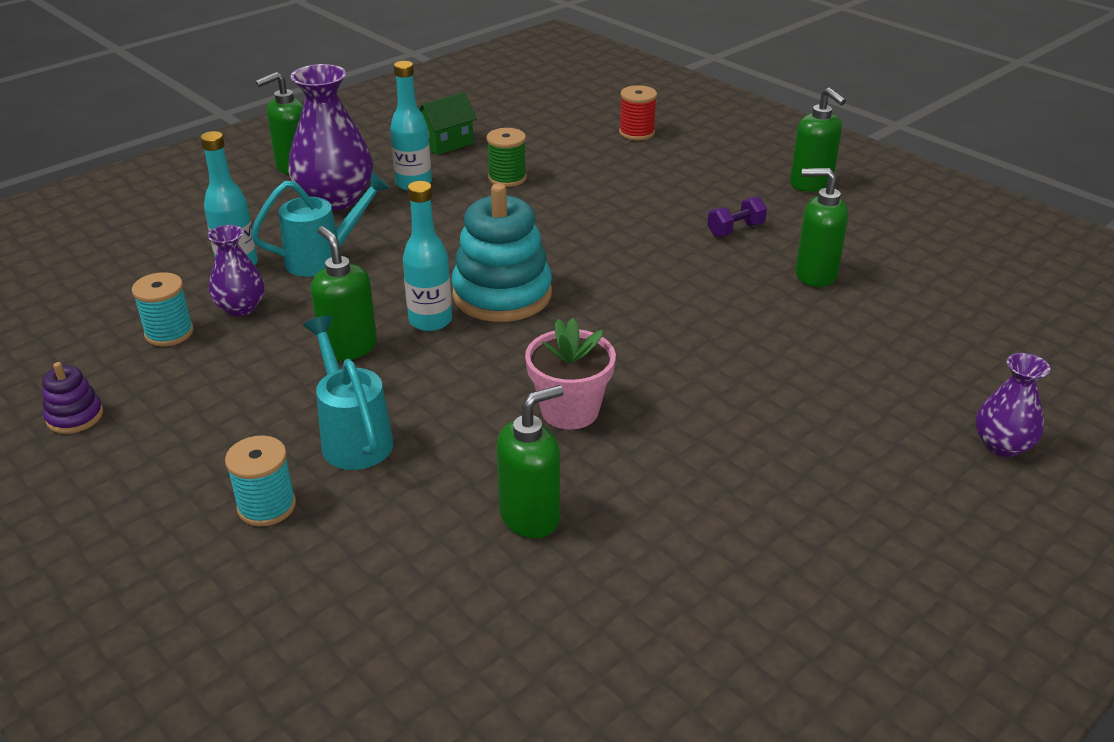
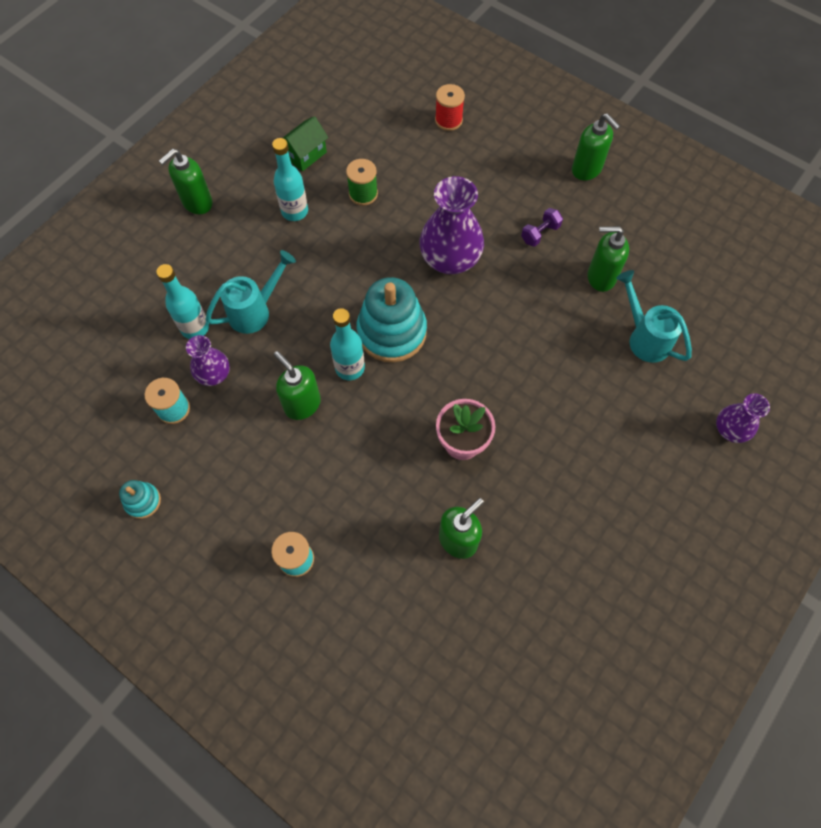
camera: 10 degrees left, 30 degrees up
(75, 416) = (143, 501): purple stacking toy -> turquoise stacking toy
(335, 199) = (241, 239): purple vase -> purple vase (450, 259)
(353, 436) = (331, 489): turquoise watering can -> turquoise watering can (644, 337)

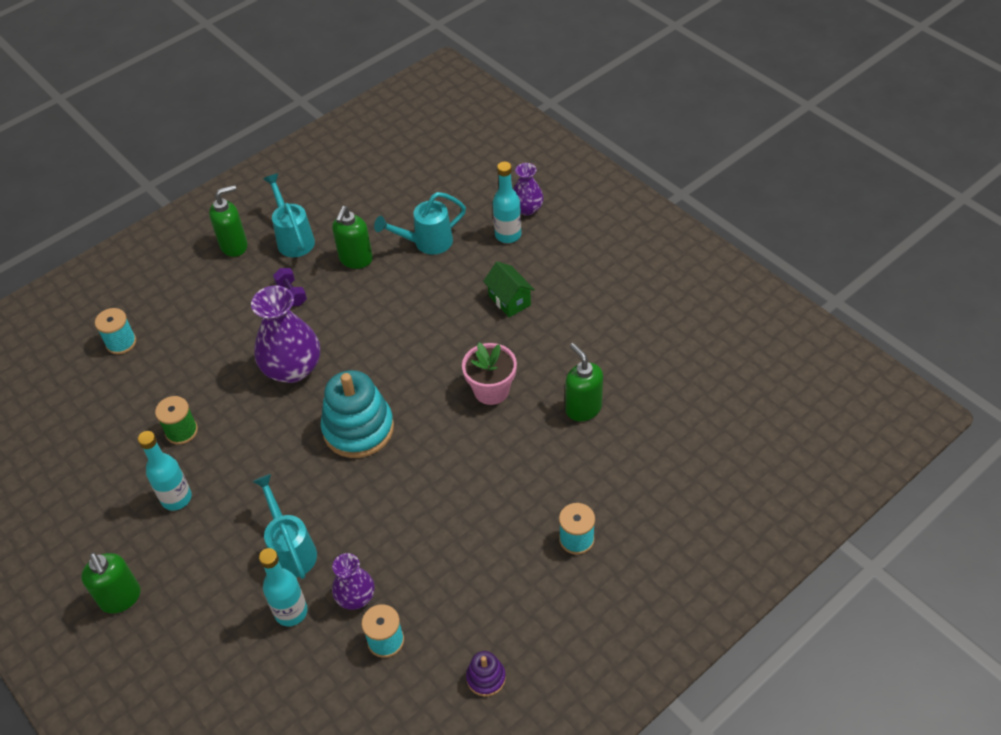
camera: 75 degrees left, 15 degrees down
(143, 501) = (486, 678): turquoise stacking toy -> purple stacking toy
(302, 404) = (415, 516): green soap dispenser -> none
(306, 155) = (104, 479): green house -> green house (509, 300)
(350, 368) = (387, 470): turquoise bottle -> turquoise bottle (508, 235)
(448, 120) = (121, 343): red spool -> turquoise spool
(612, 215) = (293, 238): none -> turquoise watering can

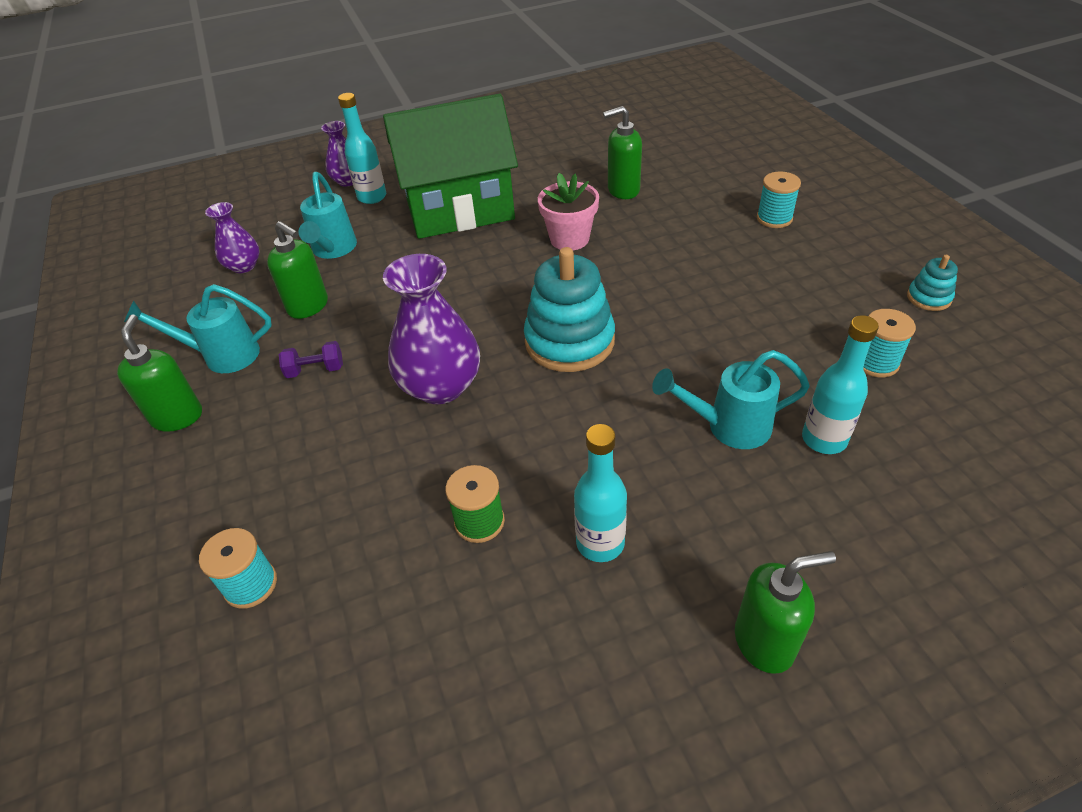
camera: 70 degrees left, 5 degrees down
(355, 597) = (812, 378): purple vase -> purple vase (244, 266)
(486, 678) = (929, 298): purple stacking toy -> turquoise stacking toy
(509, 300) = (460, 210): green house -> green house, size x2.45

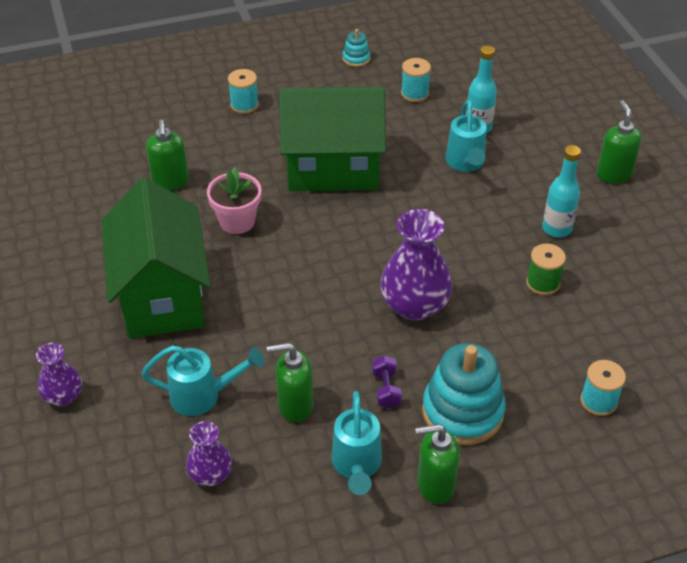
camera: 90 degrees left, 0 degrees up
(308, 306) = (295, 406): green soap dispenser -> green soap dispenser turned 135 degrees counterclockwise
(372, 197) = (109, 370): turquoise bottle -> none
(569, 341) = (373, 230): turquoise stacking toy -> turquoise stacking toy (462, 412)
(677, 298) = (332, 168): none -> green house

